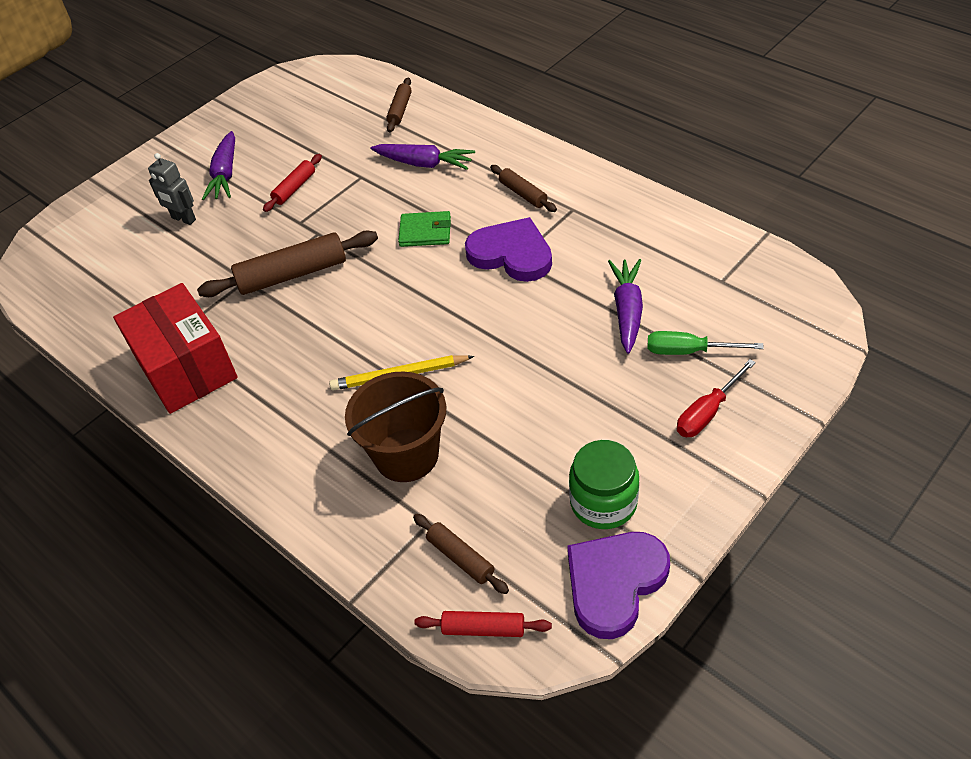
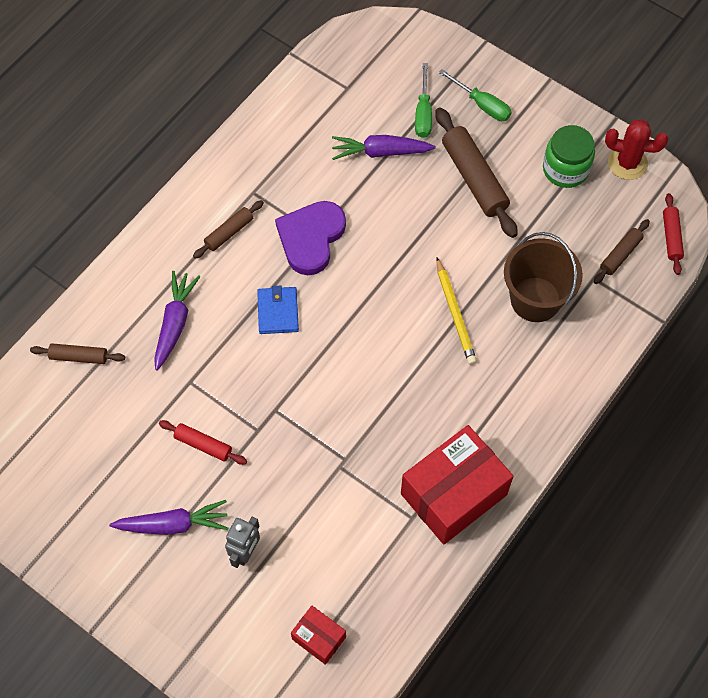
camera: 100 degrees left, 15 degrees up
(86, 268) = (319, 638): none -> red box
(292, 274) = (333, 423): brown rolling pin -> brown rolling pin (474, 178)
(425, 232) = (278, 312): green wallet -> blue wallet
(614, 583) = (627, 163): purple heart -> red cactus
(707, 412) = (482, 104): red screwdriver -> green screwdriver

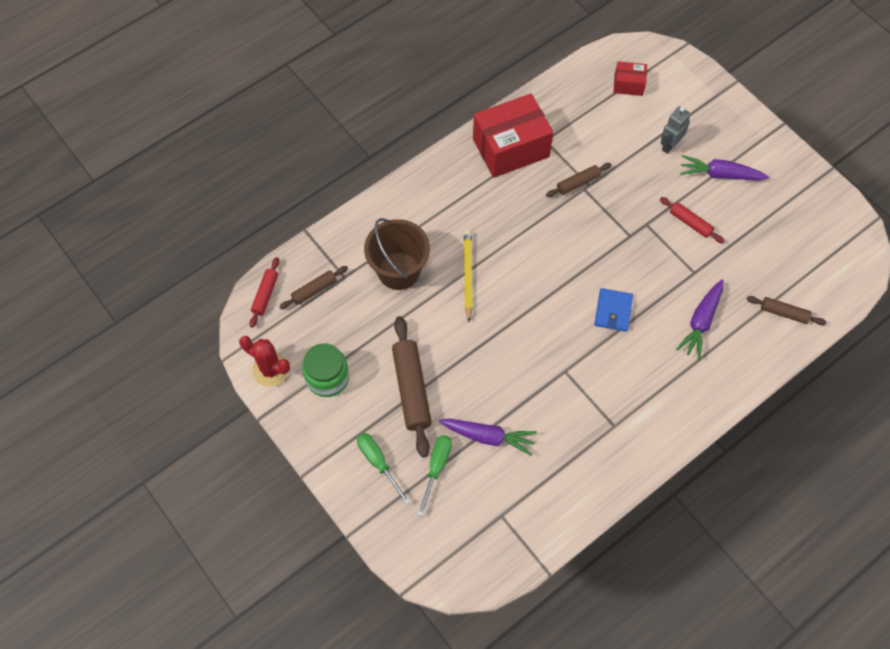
camera: 165 degrees left, 0 degrees up
(229, 233) = (643, 391): brown rolling pin -> brown rolling pin (578, 183)
(311, 238) = (571, 368): purple heart -> none
(319, 638) = (628, 85): red box -> red box turned 45 degrees counterclockwise

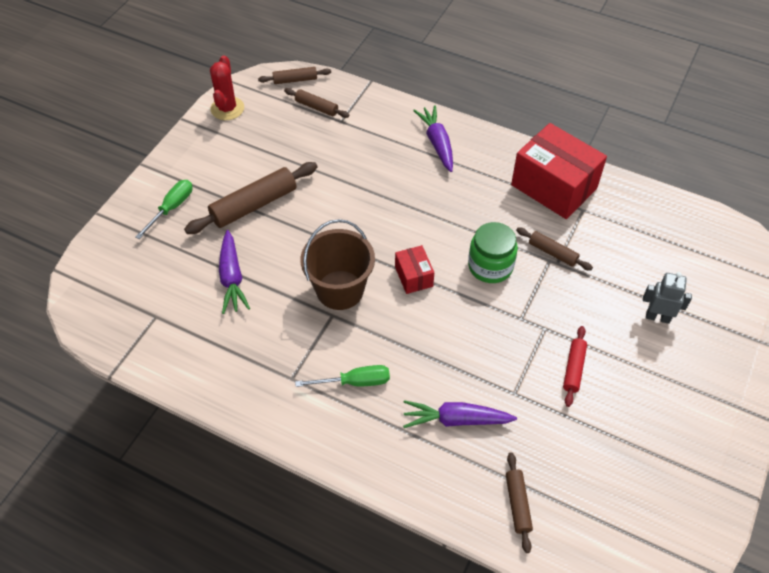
camera: 65 degrees right, 10 degrees down
(265, 294) = (295, 80): red rolling pin -> brown rolling pin
(327, 378) = (237, 146): green jar -> green jar (490, 266)
(399, 271) = (368, 154): brown bucket -> brown bucket (340, 290)
(436, 468) = (184, 250): green screwdriver -> green screwdriver (355, 382)
(468, 275) = (393, 203): yellow pencil -> none
(613, 311) = (422, 333): blue wallet -> none
(628, 85) = (704, 255): red box -> red box (413, 276)
(720, 174) = (656, 378): purple carrot -> purple carrot (437, 143)

